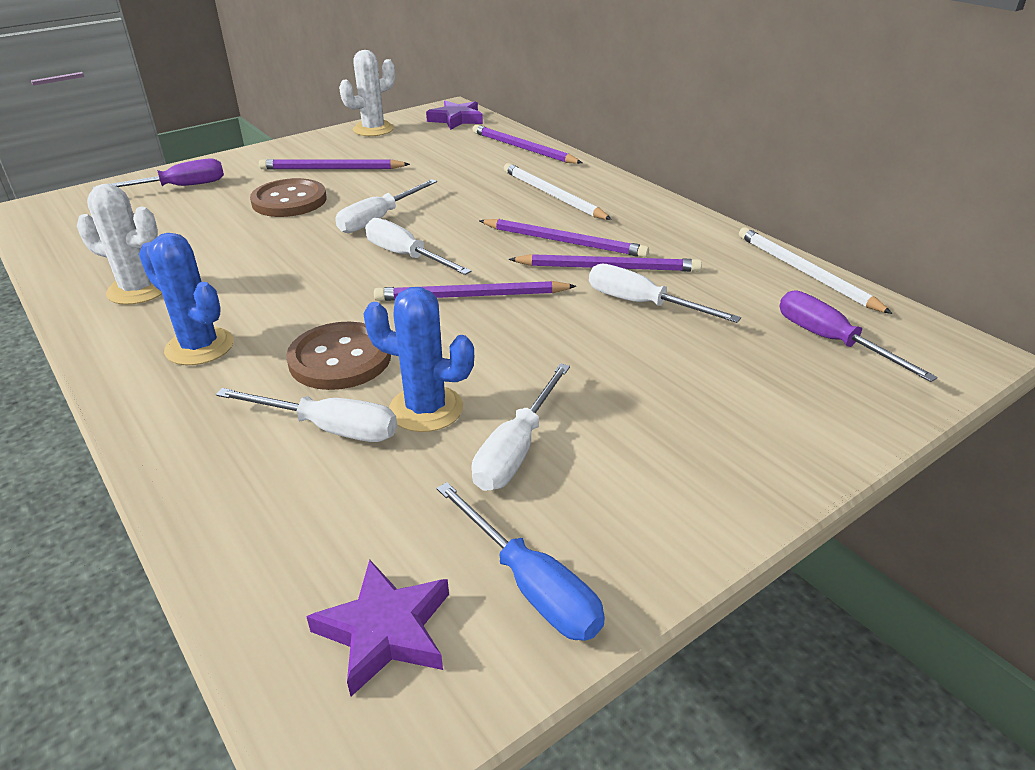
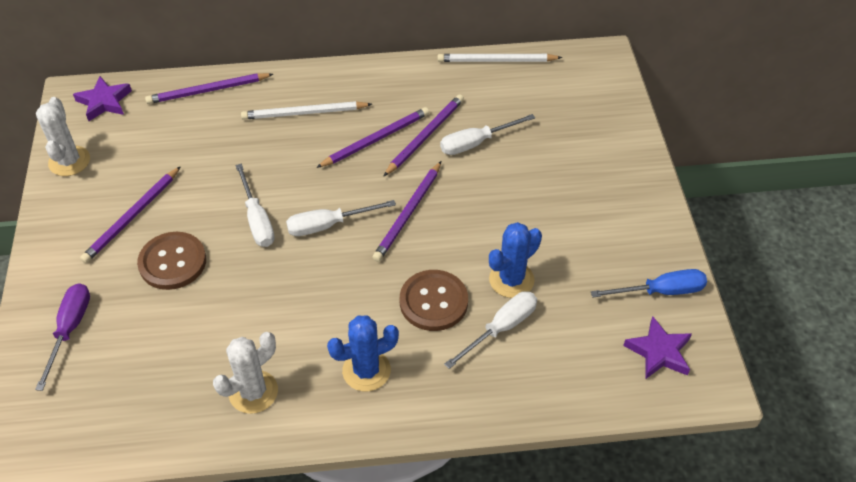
camera: 60 degrees left, 15 degrees up
(516, 449) = (569, 256): white screwdriver -> none
(831, 341) = (563, 93): purple screwdriver -> none

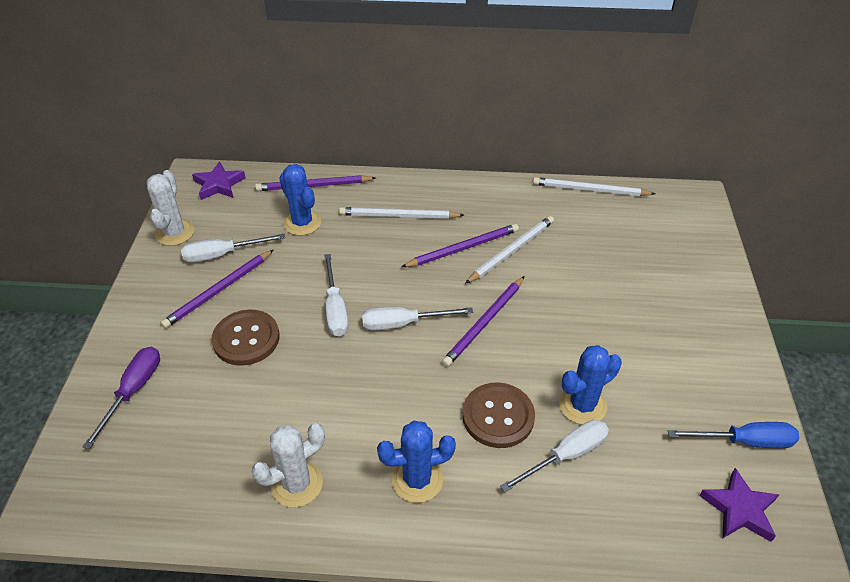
camera: 10 degrees right, 5 degrees down
(204, 133) = (302, 223): none -> blue cactus
(425, 136) = (511, 251): purple pencil -> white pencil
(476, 143) = (561, 263): white screwdriver -> white screwdriver (222, 254)

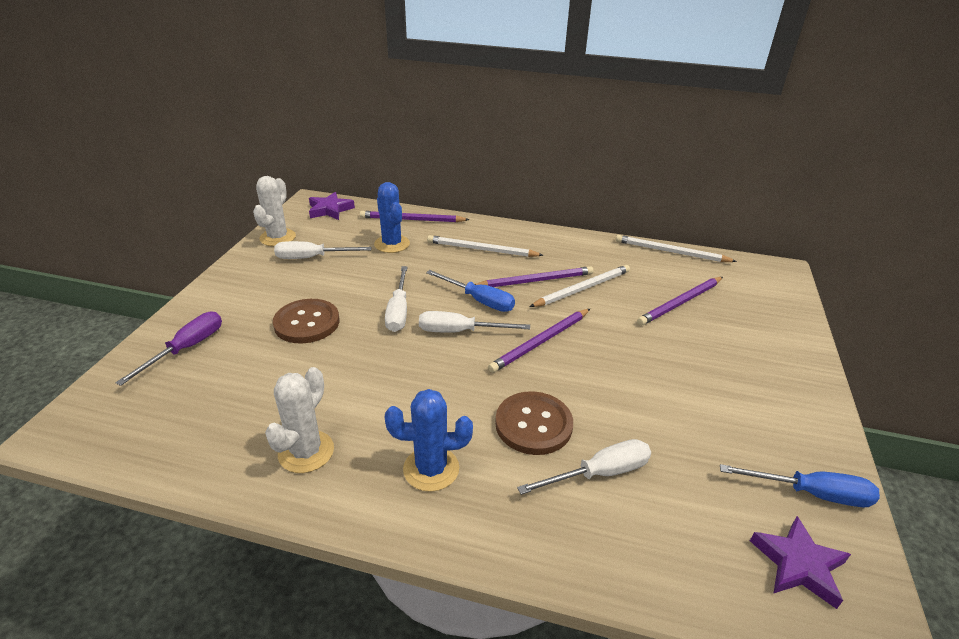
camera: 10 degrees right, 10 degrees down
(218, 291) = (297, 283): purple pencil -> purple pencil (680, 303)
(297, 484) = (306, 452): white cactus -> white cactus turned 45 degrees counterclockwise
(412, 282) = (479, 300): none -> blue screwdriver
(582, 405) = (628, 428): blue cactus -> none

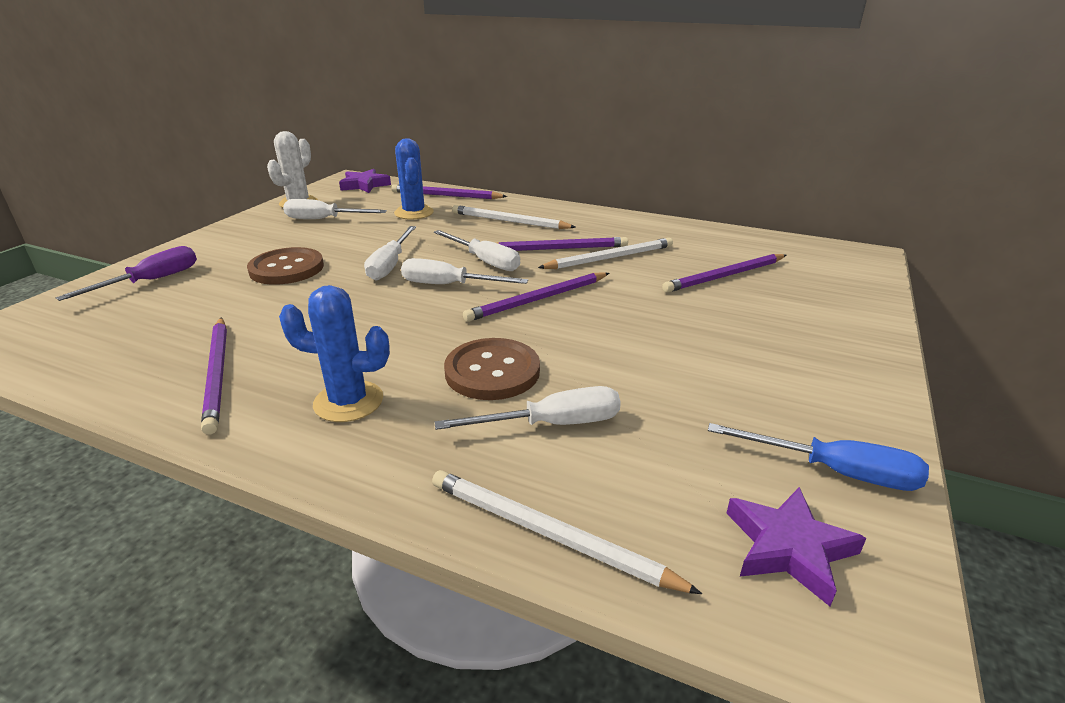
camera: 10 degrees right, 5 degrees down
(306, 452) = (218, 374): white cactus -> purple pencil
(479, 300) = (484, 261): blue screwdriver -> white screwdriver
(671, 252) = (731, 233): white pencil -> white pencil (548, 533)

